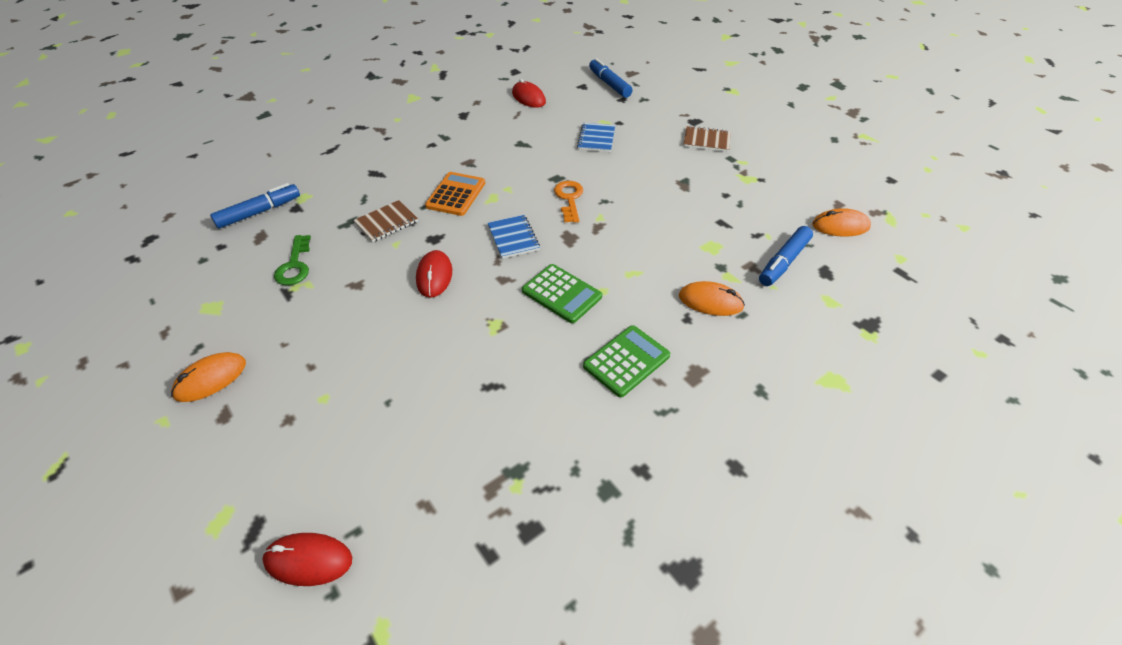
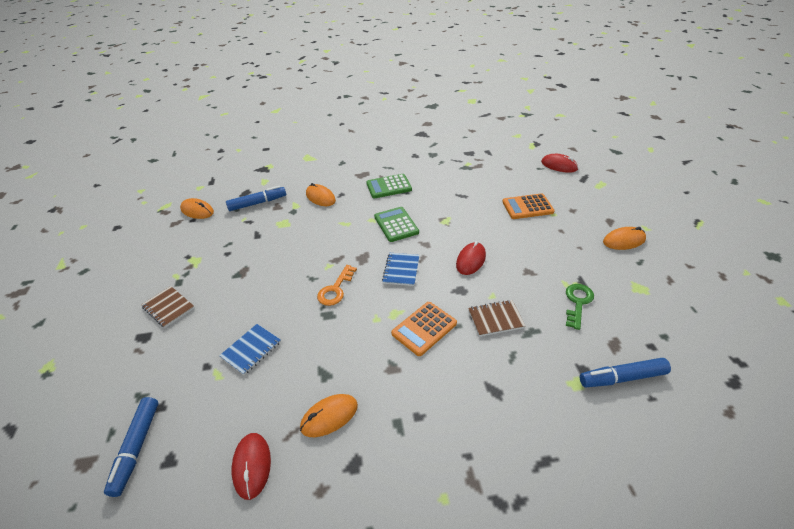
camera: 150 degrees left, 5 degrees down
(369, 399) = (527, 207): none -> orange calculator
(497, 127) = (329, 416): none -> orange mouse

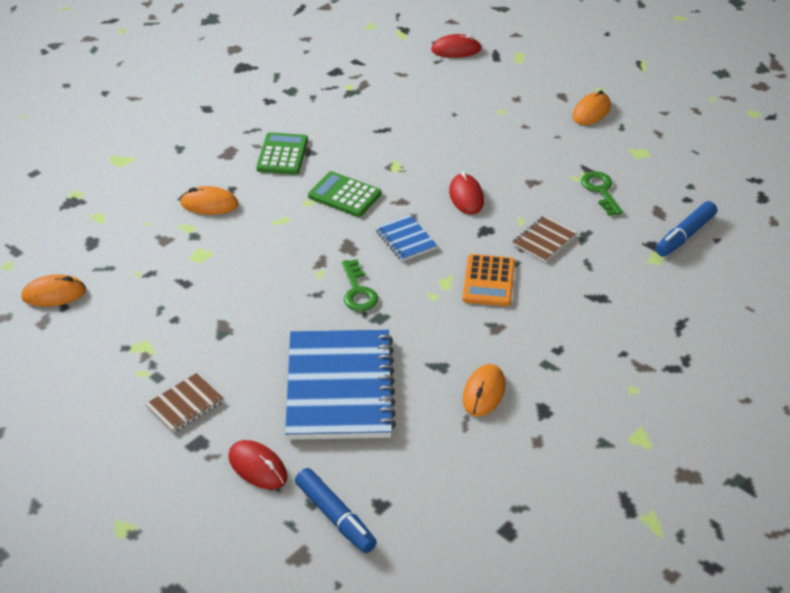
camera: 40 degrees left, 0 degrees up
(168, 308) = (185, 404): brown notebook -> brown notebook turned 45 degrees counterclockwise
(251, 350) = (340, 387): blue notebook -> blue notebook, size x2.22
(252, 466) = (460, 462): red mouse -> red mouse (257, 467)
(258, 203) = (130, 247): blue marker -> none
(336, 289) = (358, 291): orange key -> green key
(389, 186) = (282, 154): green calculator -> green calculator turned 150 degrees clockwise
(527, 207) = (468, 114): orange calculator -> none

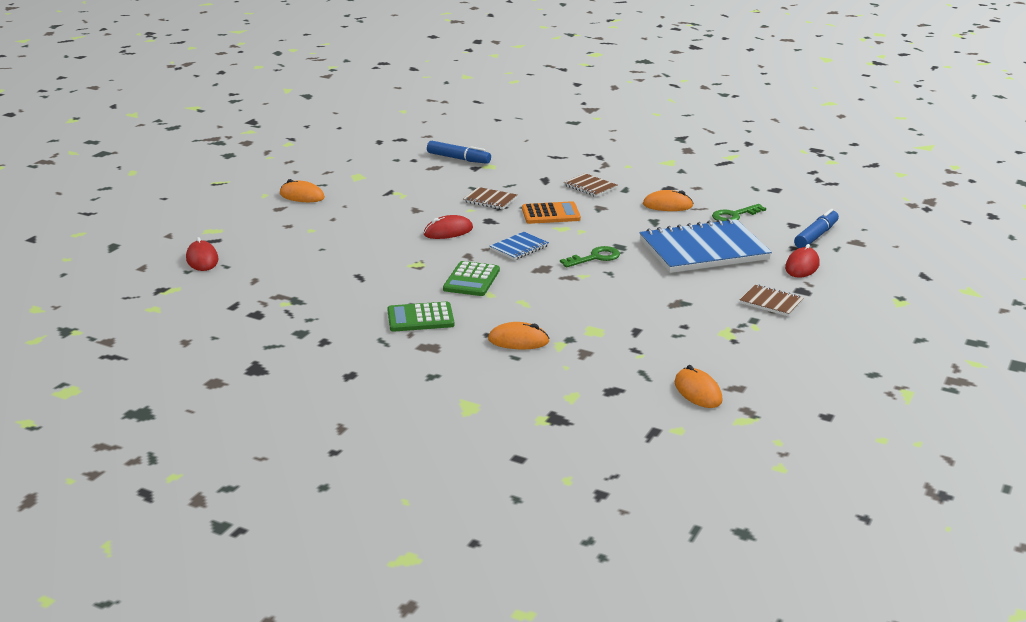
camera: 105 degrees left, 15 degrees down
(209, 204) = (518, 340): orange mouse -> orange mouse turned 75 degrees counterclockwise
(565, 333) = (590, 187): none -> brown notebook
(600, 191) = (416, 186): green key -> green key (734, 215)

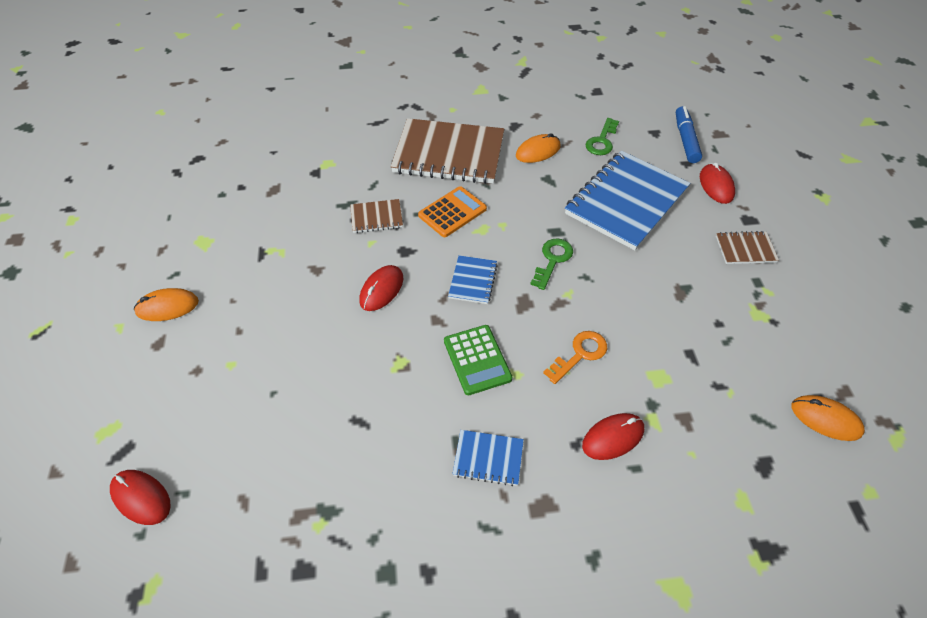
camera: 35 degrees left, 25 degrees up
(420, 318) = (488, 458): green calculator -> blue notebook
(458, 159) = (286, 165): blue marker -> none
(518, 340) = (613, 437): orange mouse -> red mouse
(549, 302) = (580, 354): none -> orange key
(590, 187) = (449, 154): brown notebook -> brown notebook, size x2.22

